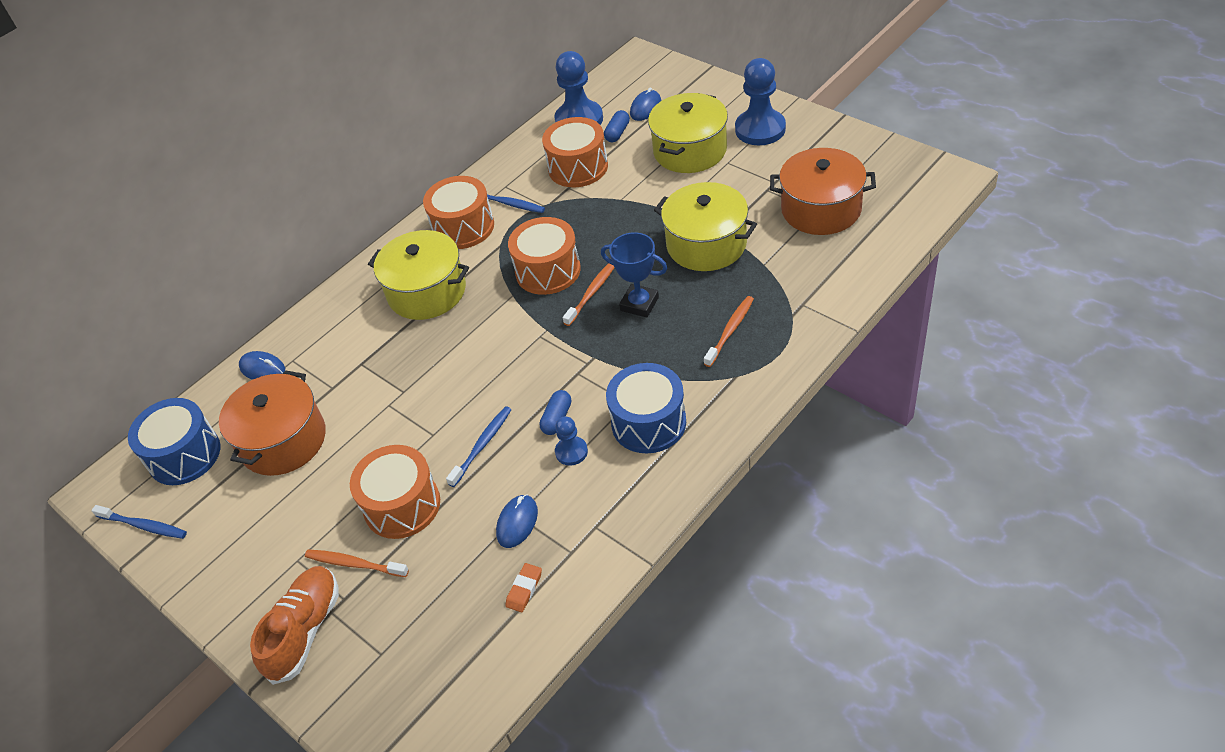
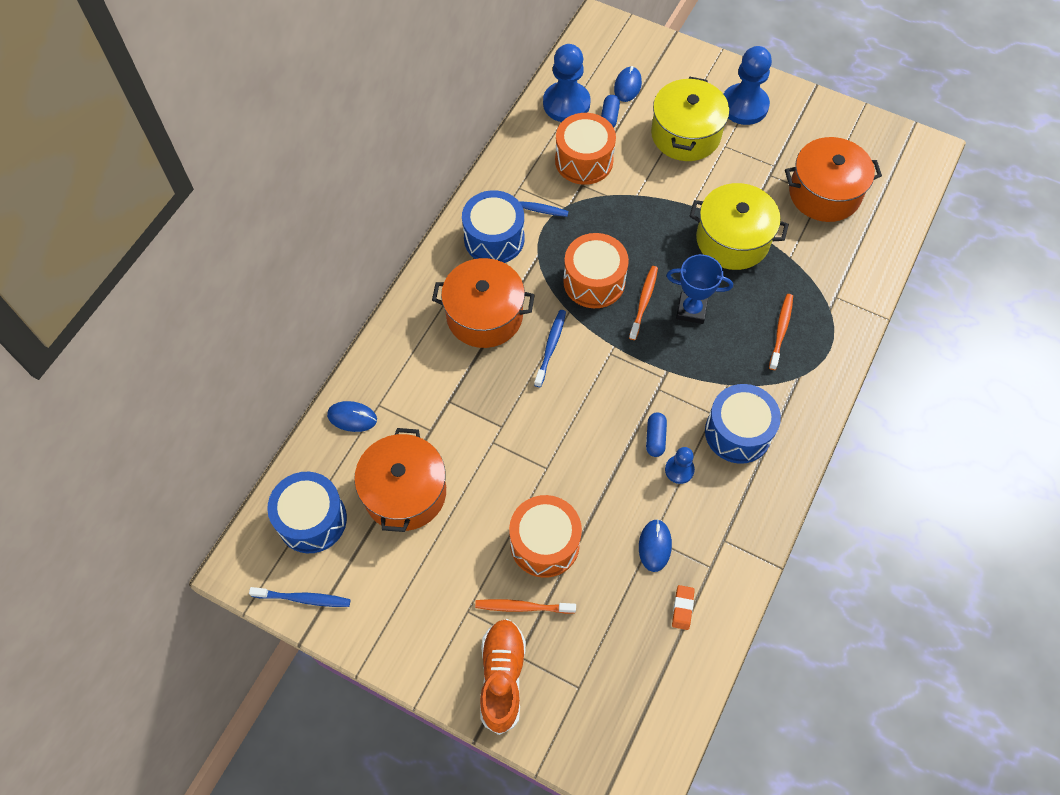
camera: 20 degrees left, 15 degrees up
(427, 292) = (484, 315): yellow pot -> orange pot
(463, 227) = (494, 239): orange drum -> blue drum
(482, 445) = (596, 473): blue toothbrush -> blue toothbrush (551, 347)

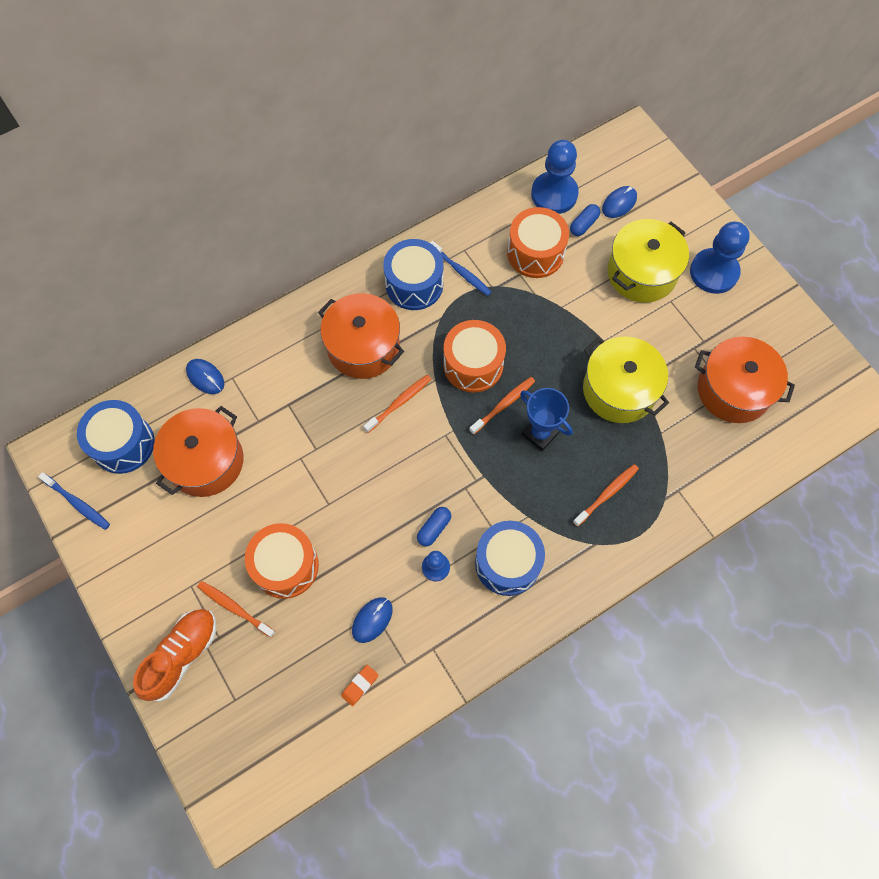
camera: 30 degrees right, 5 degrees up
(551, 347) = (399, 403): blue toothbrush -> orange toothbrush

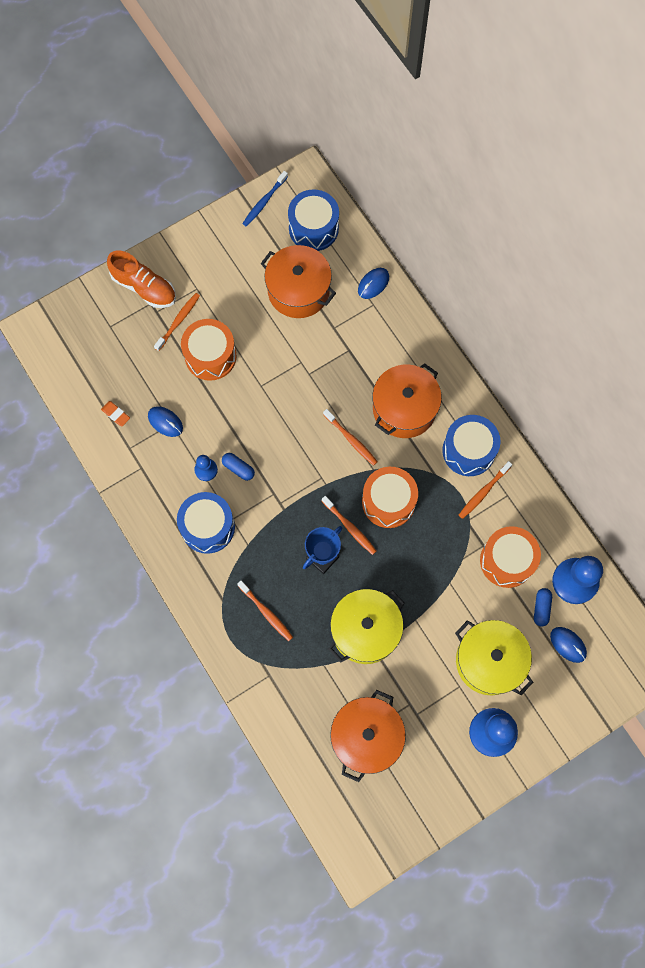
camera: 90 degrees right, 5 degrees up
(461, 272) = (483, 492): blue toothbrush -> orange toothbrush
(583, 224) = (541, 608): blue capsule -> blue capsule turned 60 degrees clockwise

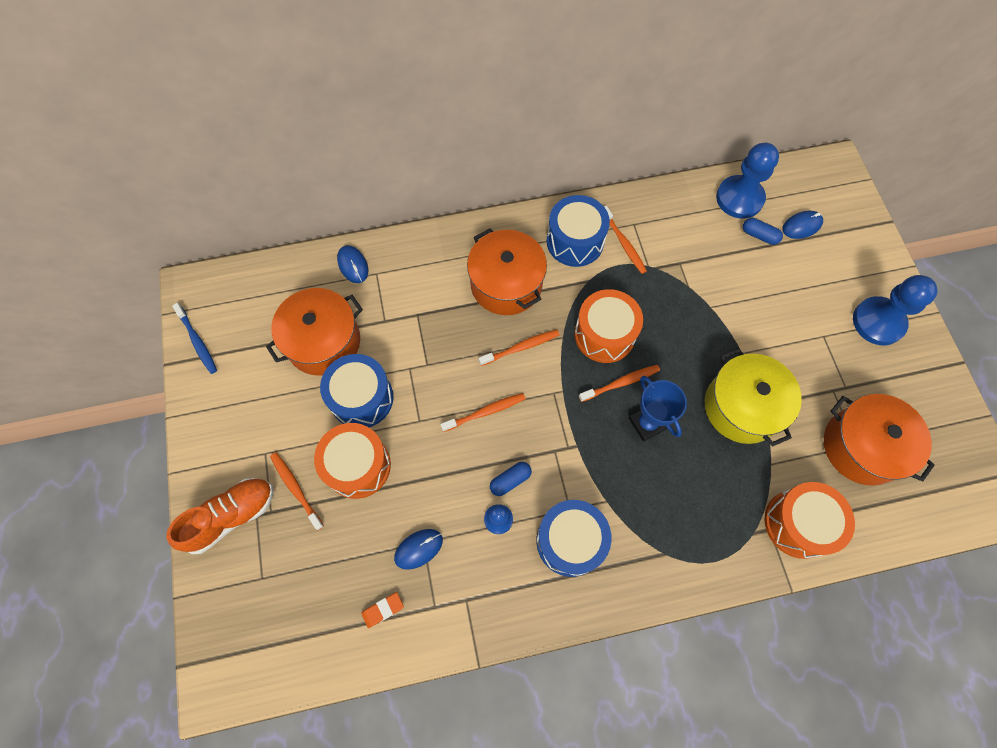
camera: 70 degrees left, 5 degrees down
(266, 612) = (694, 507): orange toothbrush -> orange toothbrush (485, 412)
(313, 228) = (258, 301): blue drum -> blue drum (362, 398)
(489, 661) = (803, 299): yellow pot -> none
(507, 561) = (702, 248): orange drum -> orange drum (798, 523)

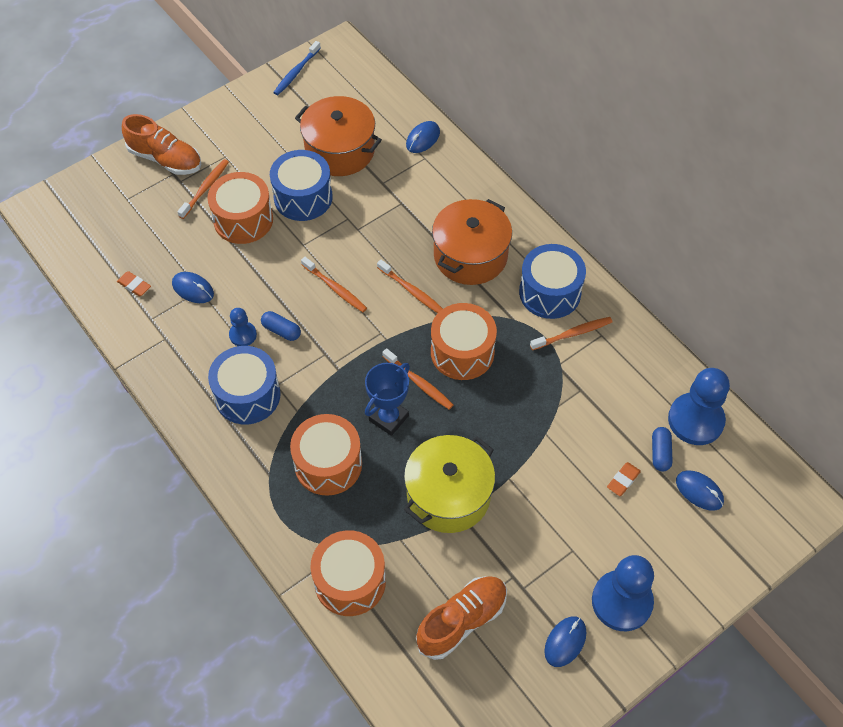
camera: 65 degrees right, 10 degrees down
(623, 243) = (573, 334): orange toothbrush -> orange toothbrush turned 150 degrees counterclockwise
(674, 495) = (328, 464): none -> orange drum
(774, 272) = (623, 480): none -> orange eraser
(861, 447) = (462, 621): orange pot -> orange shoe
(901, 377) = (565, 642): none -> blue mouse

